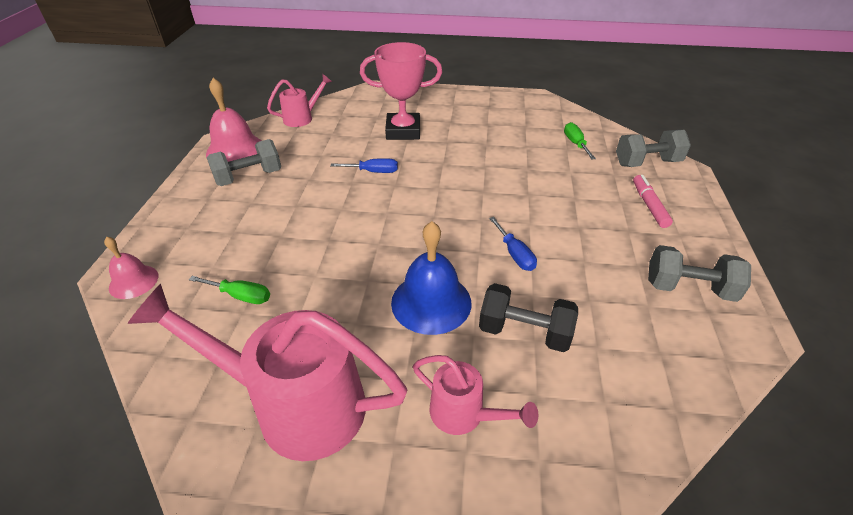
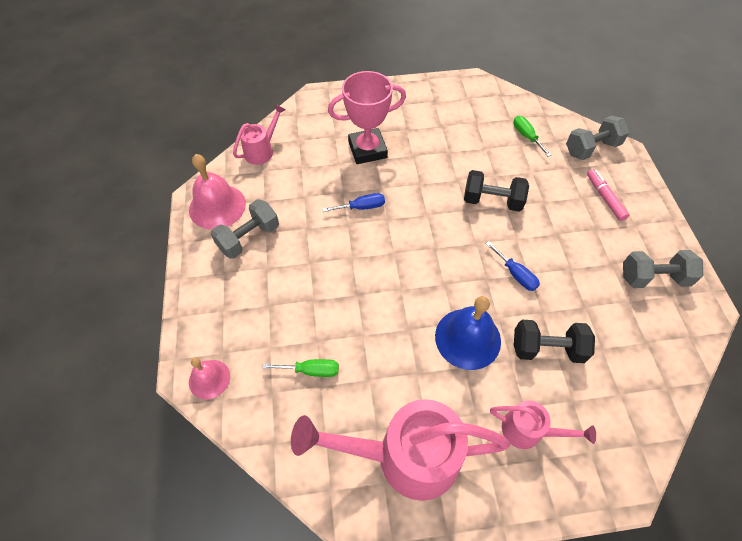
camera: 15 degrees left, 15 degrees up
(515, 188) = (492, 201): none -> black dumbbell

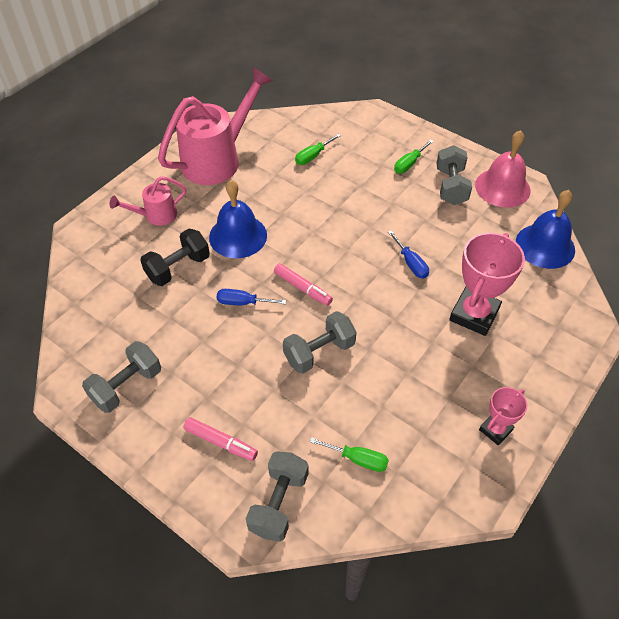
camera: 135 degrees right, 5 degrees down
(209, 379) = (360, 117): pink bell -> none
(246, 285) = (409, 164): none -> green screwdriver
(262, 150) = (545, 246): pink watering can -> blue bell
(361, 207) = (411, 263): blue screwdriver -> blue screwdriver turned 60 degrees counterclockwise
(435, 99) = (495, 430): none -> pink trophy
(459, 250) = (302, 288): none -> pink marker
(492, 201) = (319, 352): black dumbbell -> grey dumbbell

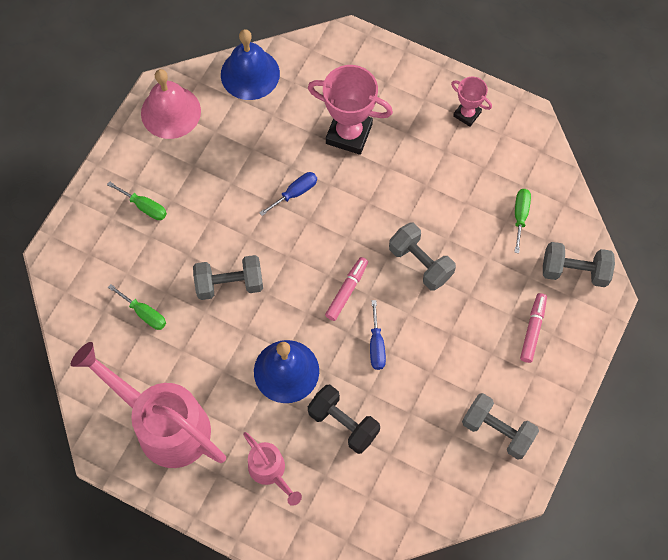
camera: 100 degrees left, 15 degrees up
(451, 186) = (176, 162): grey dumbbell -> grey dumbbell (229, 284)

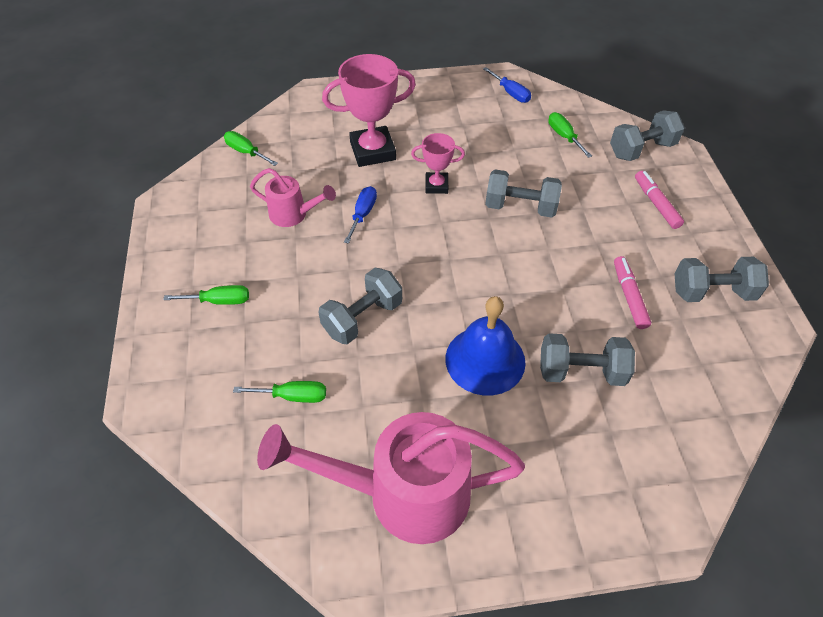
camera: 35 degrees left, 15 degrees down
(171, 112) = (189, 213): pink bell -> none
(250, 74) = (246, 152): blue bell -> green screwdriver
(270, 471) = (555, 464): pink watering can -> pink watering can (293, 214)
(343, 423) = (581, 371): black dumbbell -> grey dumbbell
(347, 291) = (478, 261): pink marker -> pink marker (629, 296)
(376, 345) = (546, 288): blue screwdriver -> blue screwdriver (510, 93)
(467, 114) = (457, 95): pink trophy -> pink trophy (436, 185)

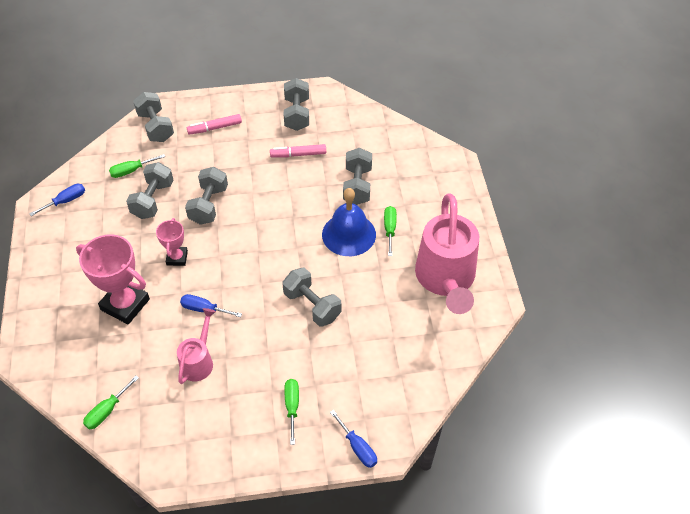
camera: 90 degrees left, 0 degrees up
(149, 369) = (358, 447): none -> blue screwdriver
(293, 396) = (379, 345): green screwdriver -> green screwdriver (390, 229)
(373, 151) = (125, 304): pink trophy -> pink trophy turned 45 degrees counterclockwise
(521, 158) = (153, 200): none -> grey dumbbell

